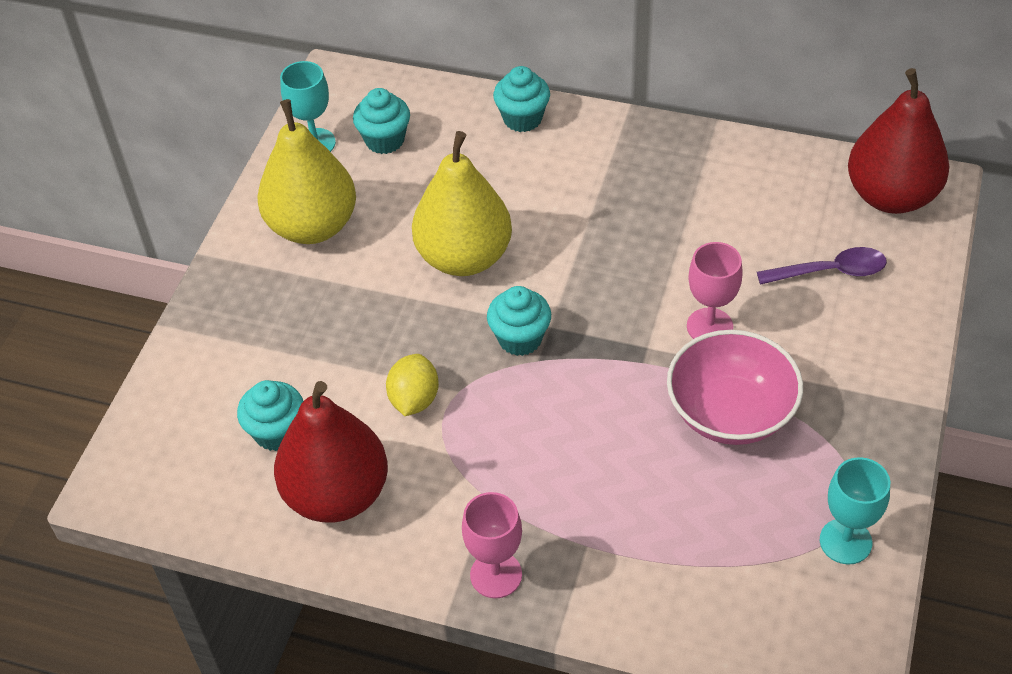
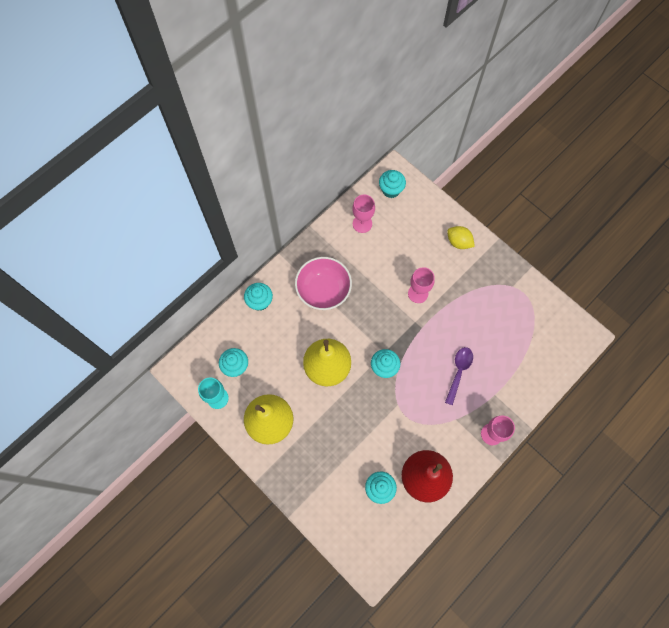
camera: 65 degrees left, 20 degrees up
(414, 399) = (392, 424): yellow lemon -> yellow lemon (458, 242)
(730, 412) = (462, 310): pink bowl -> pink bowl (323, 290)
(783, 185) = (362, 224): none -> pink goblet
(830, 271) = (415, 235): purple spoon -> purple spoon (459, 372)
(845, 541) = (536, 305): turquoise goblet -> none
(891, 196) = (391, 190): red pear -> turquoise cupcake

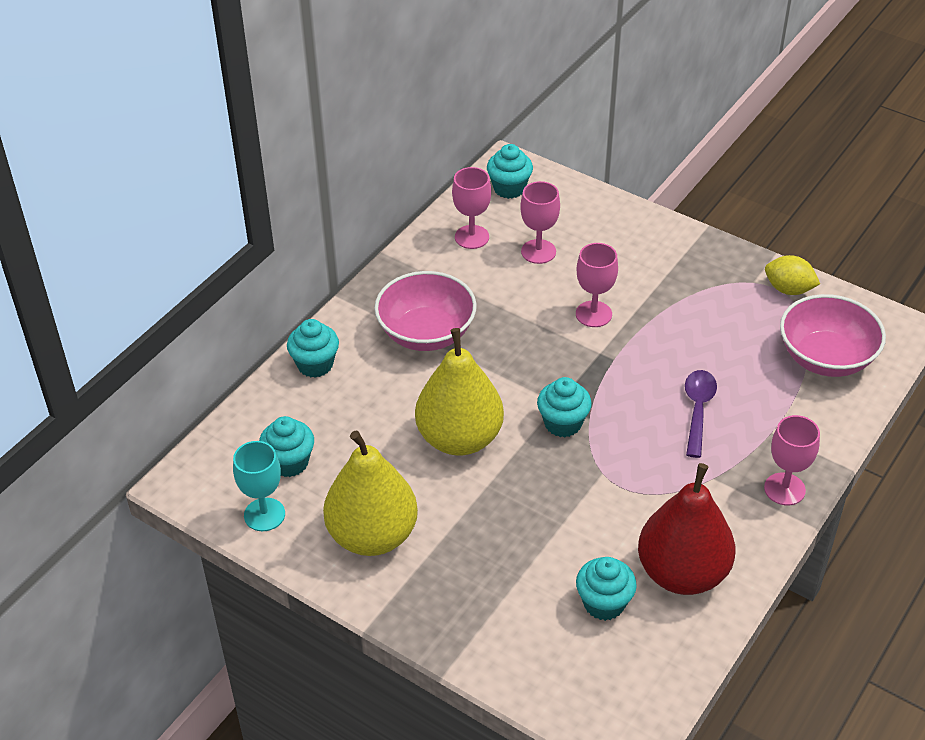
camera: 10 degrees left, 25 degrees down
(397, 241) = (538, 251): none -> pink goblet
(458, 242) = (643, 238): yellow lemon -> yellow lemon (788, 289)
(538, 349) = (826, 358): none -> pink bowl

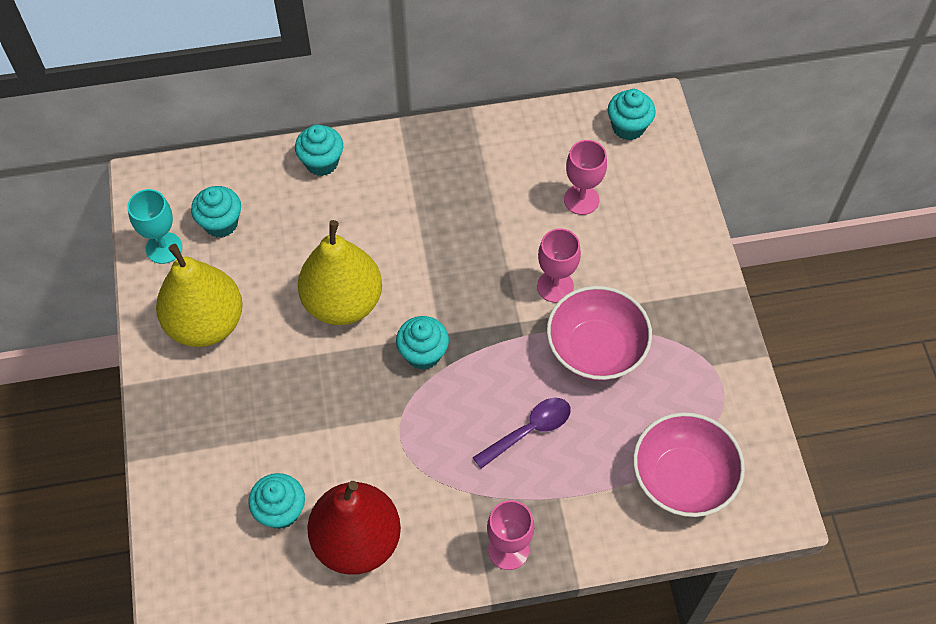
camera: 45 degrees right, 15 degrees up
(426, 333) = (421, 200): pink bowl -> pink bowl (595, 349)
(472, 237) = (548, 147): pink goblet -> none
(788, 289) = (732, 396): yellow lemon -> none

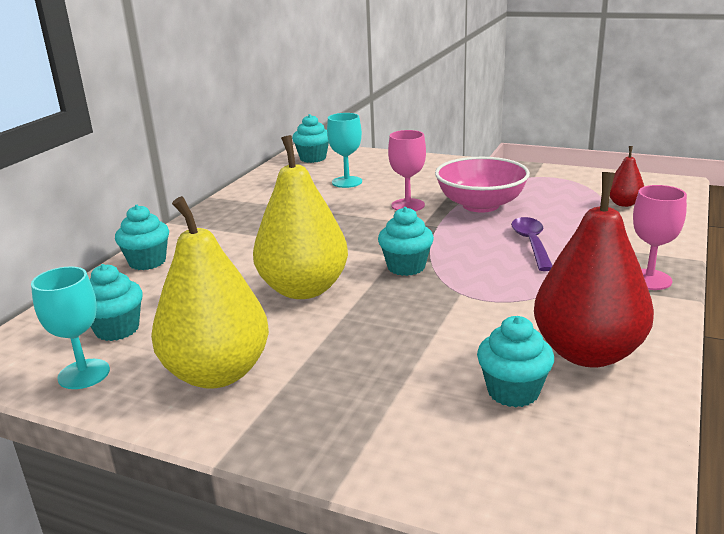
camera: 55 degrees left, 35 degrees down
(581, 200) = (347, 182): pink goblet -> turquoise goblet
(682, 478) = (624, 204): pink bowl -> red pear

